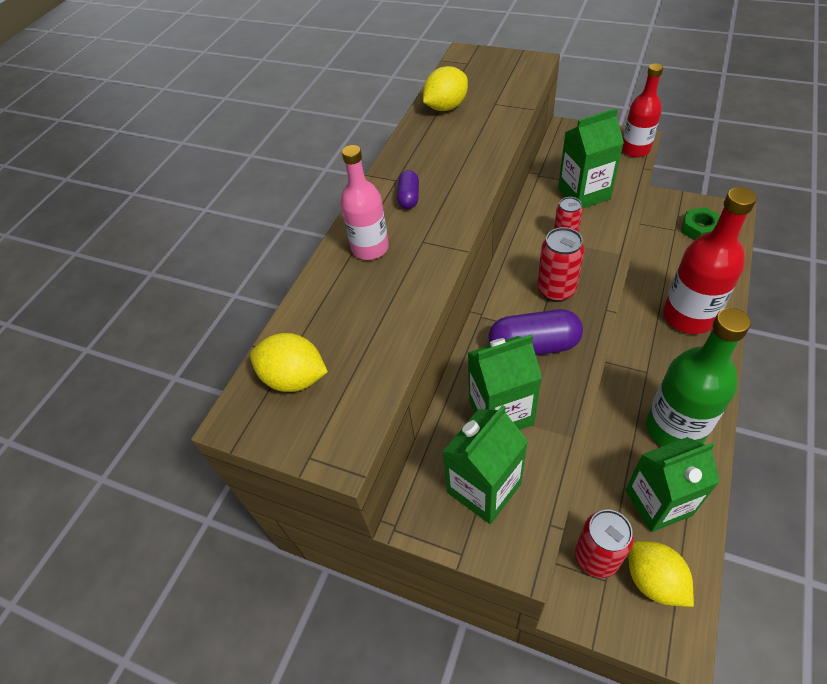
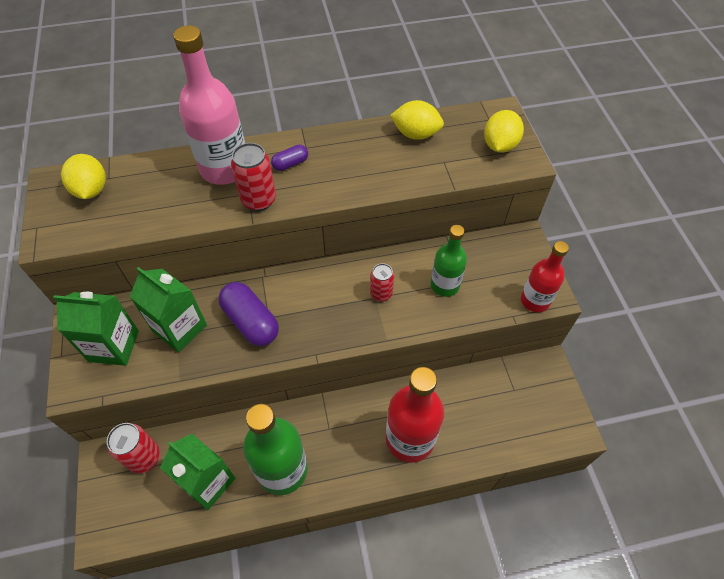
camera: 50 degrees right, 5 degrees up
(370, 248) = (225, 168): pink bottle -> pink bottle, size x1.64
(556, 290) = (317, 312): red can -> red can (258, 200)
(583, 193) = (445, 285): green carton -> green bottle
(653, 580) = (142, 502): yellow lemon -> yellow lemon (499, 145)
(699, 229) = (530, 410): green nut -> none

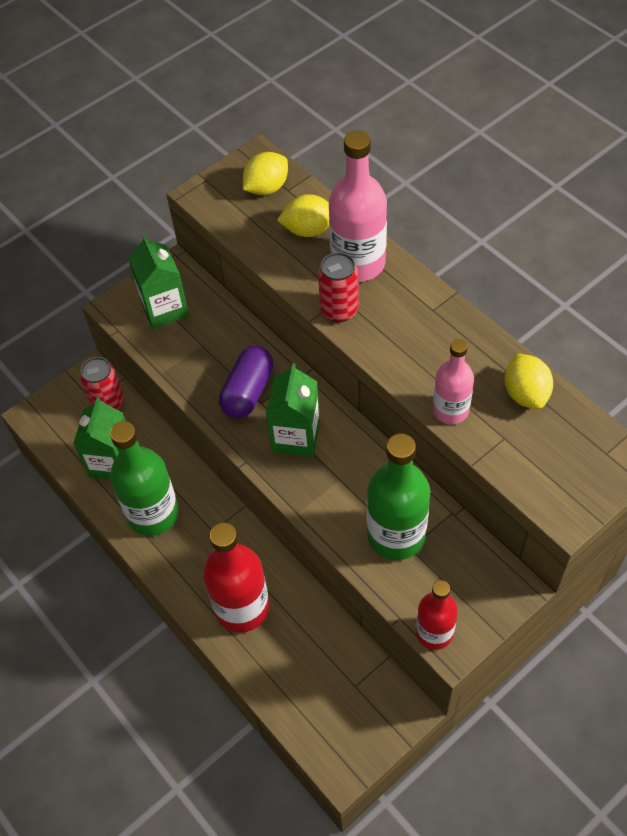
camera: 65 degrees right, 0 degrees up
(179, 328) = (209, 343): green carton -> green carton (296, 436)
(290, 164) = (402, 309): purple capsule -> none
(381, 293) = (347, 482): red can -> none
(401, 178) = (450, 410): none -> pink bottle
(445, 285) = (396, 535): green bottle -> green bottle, size x1.64
(499, 145) = (571, 480): yellow lemon -> yellow lemon (308, 230)

